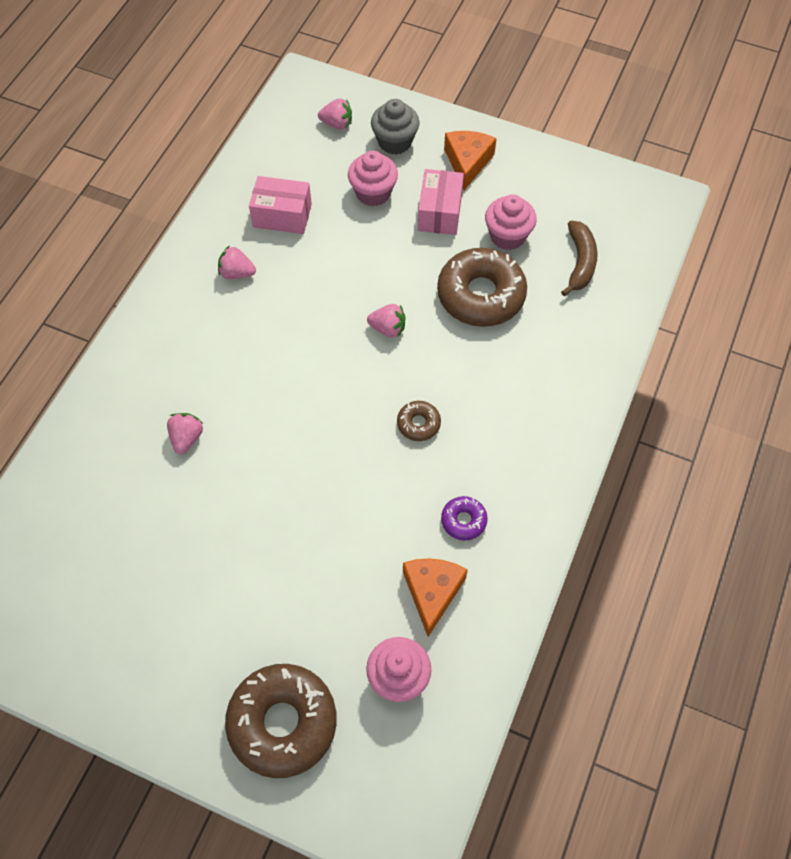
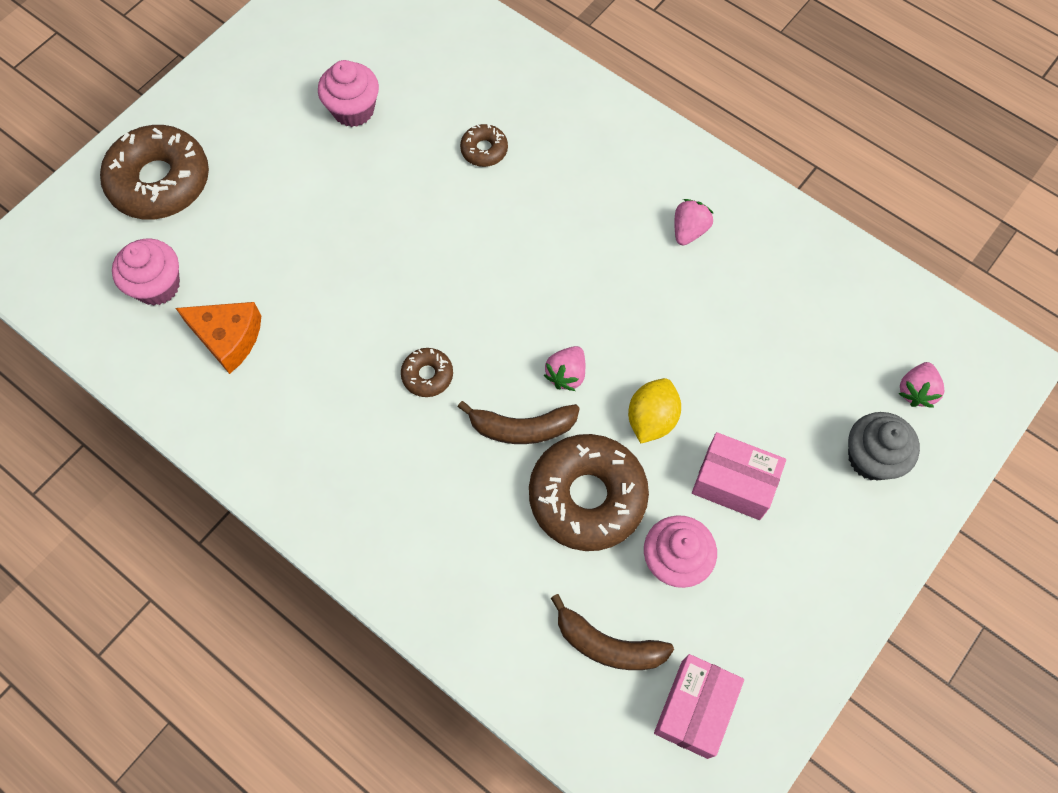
camera: 105 degrees right, 5 degrees up
(187, 438) = (484, 150): pink strawberry -> brown donut
(282, 215) = (767, 294): pink box -> pink box (694, 709)
(373, 193) = (784, 408): pink cupcake -> pink cupcake (353, 110)
(407, 268) = (651, 419): none -> yellow lemon
(441, 348) = (522, 428): none -> brown banana
(463, 520) = (294, 390): purple donut -> none
(467, 162) = (817, 545): orange cheese -> none

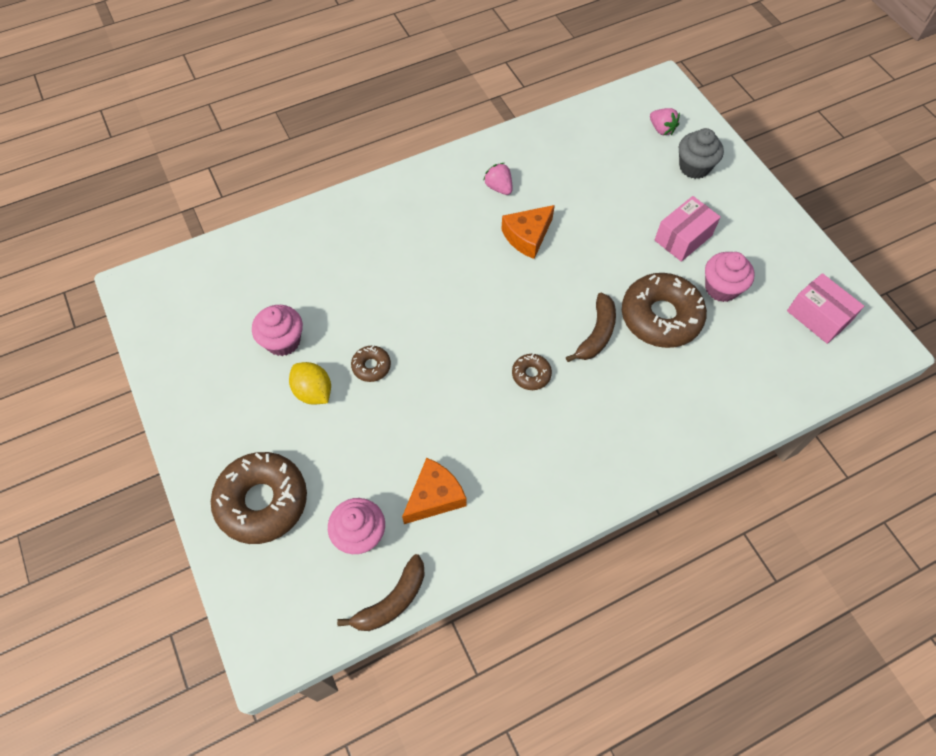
camera: 65 degrees left, 5 degrees down
(484, 150) = (369, 273): brown donut -> brown donut (371, 366)
(566, 374) = (569, 294): pink strawberry -> none
(608, 644) = (763, 345): brown banana -> brown banana (392, 600)
(629, 293) = (527, 236): none -> orange cheese
(651, 419) = (622, 261): yellow lemon -> yellow lemon (313, 392)

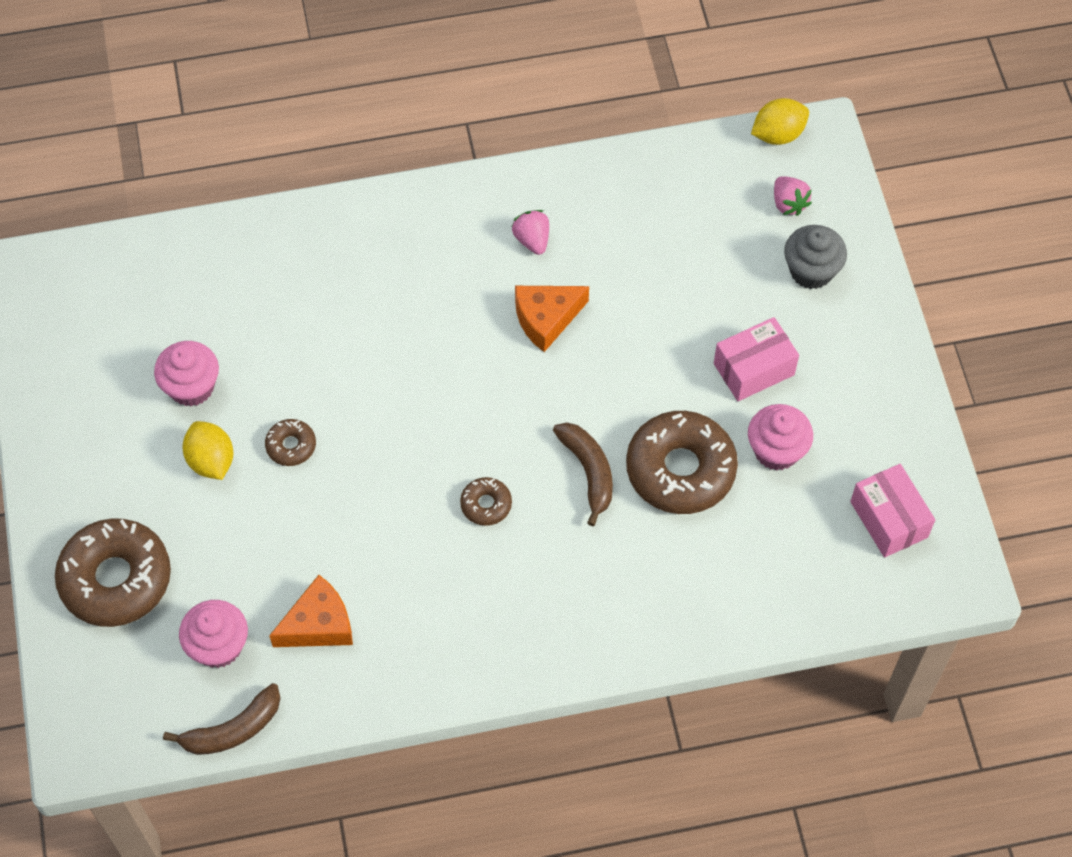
camera: 15 degrees right, 0 degrees up
(596, 334) = (588, 472): brown banana -> brown banana turned 60 degrees counterclockwise
(637, 89) = (778, 134): none -> yellow lemon

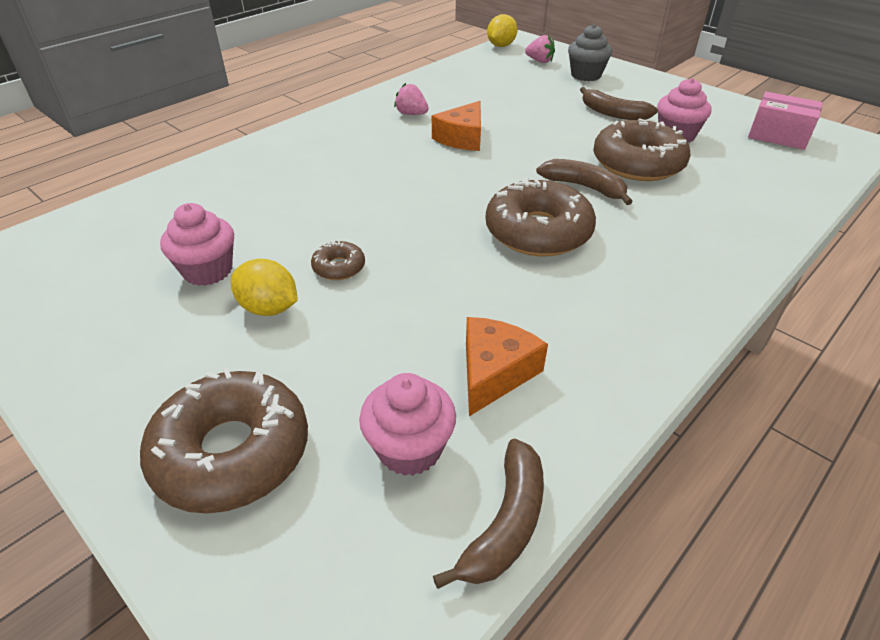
camera: 35 degrees left, 20 degrees down
(486, 504) = (538, 232): brown donut -> brown donut, size x2.17
(754, 369) = (613, 113): pink box -> brown banana

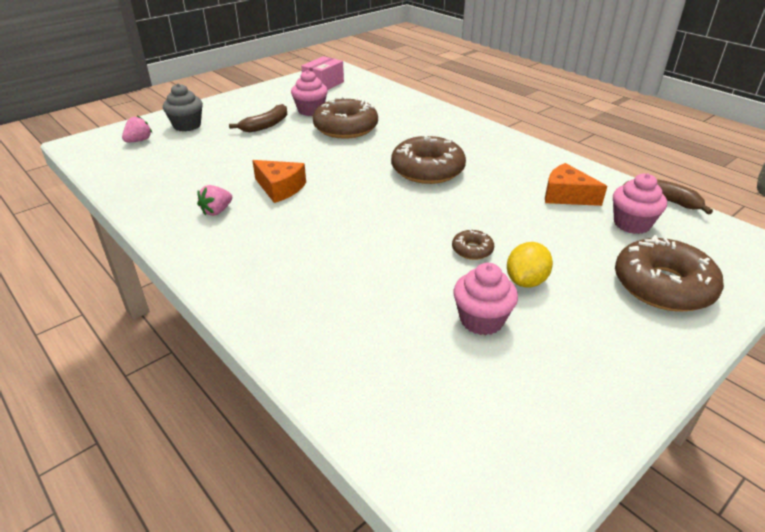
camera: 85 degrees left, 5 degrees down
(501, 46) = (81, 155): yellow lemon -> none
(584, 187) = (373, 149): brown banana -> none

